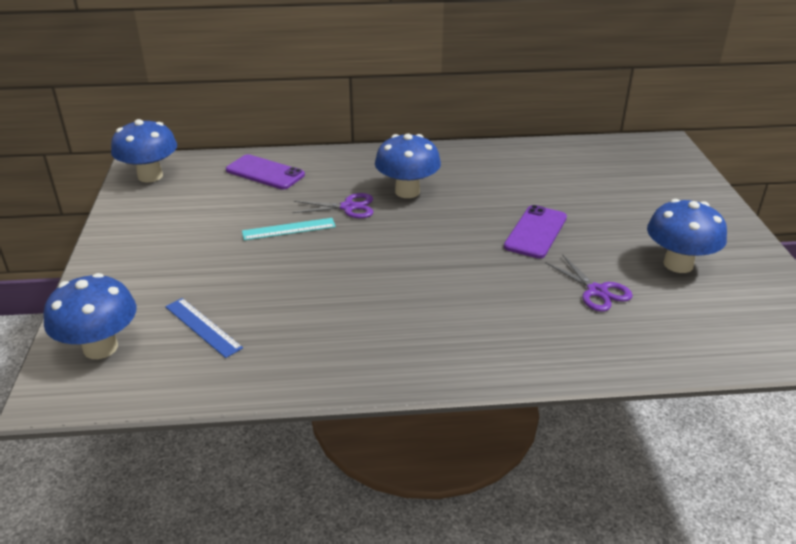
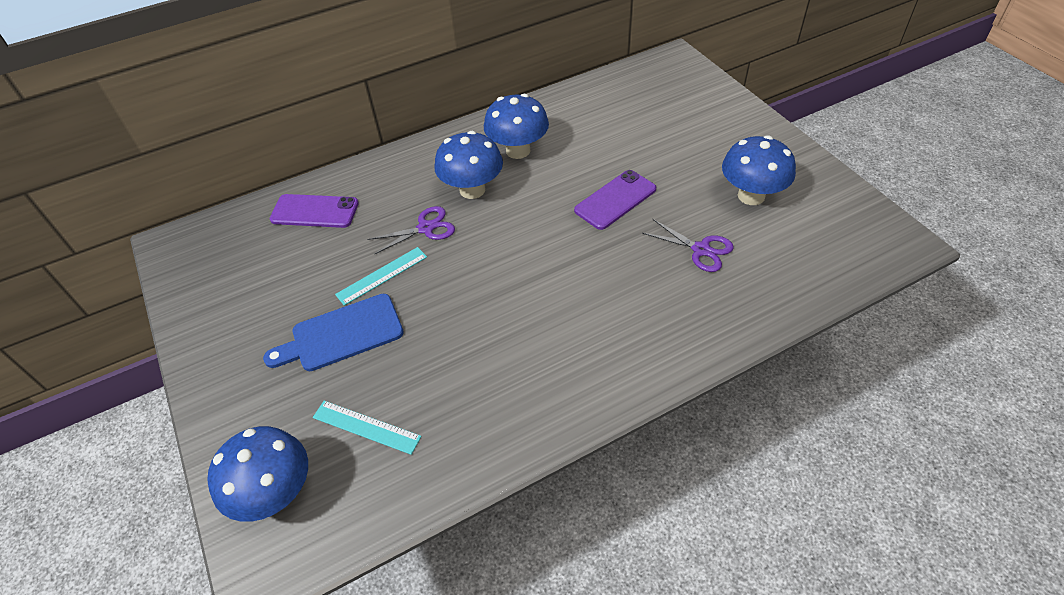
camera: 20 degrees left, 15 degrees up
(150, 176) = (191, 256): blue mushroom -> blue mushroom (518, 150)
(203, 327) = (366, 427): blue ruler -> turquoise ruler
(228, 259) = (341, 334): none -> blue cutting board
(536, 232) = (615, 200): purple phone -> purple phone turned 45 degrees clockwise

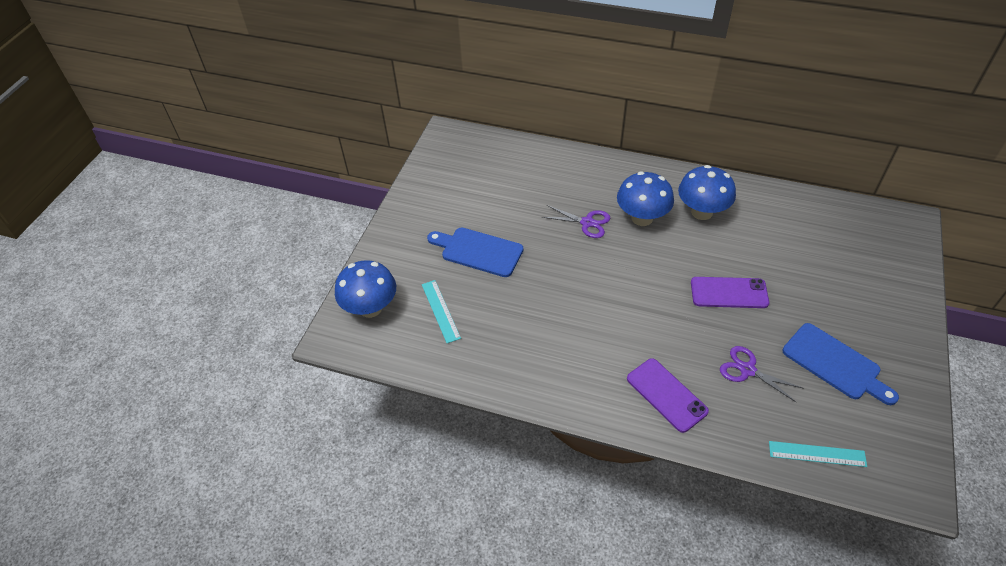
camera: 45 degrees right, 0 degrees up
(315, 211) = (536, 166): purple phone -> purple phone (666, 395)
(382, 275) = (533, 233): turquoise ruler -> turquoise ruler (817, 454)
(701, 250) = (747, 370): purple scissors -> purple scissors turned 135 degrees clockwise
(751, 196) = (835, 364): blue mushroom -> blue cutting board

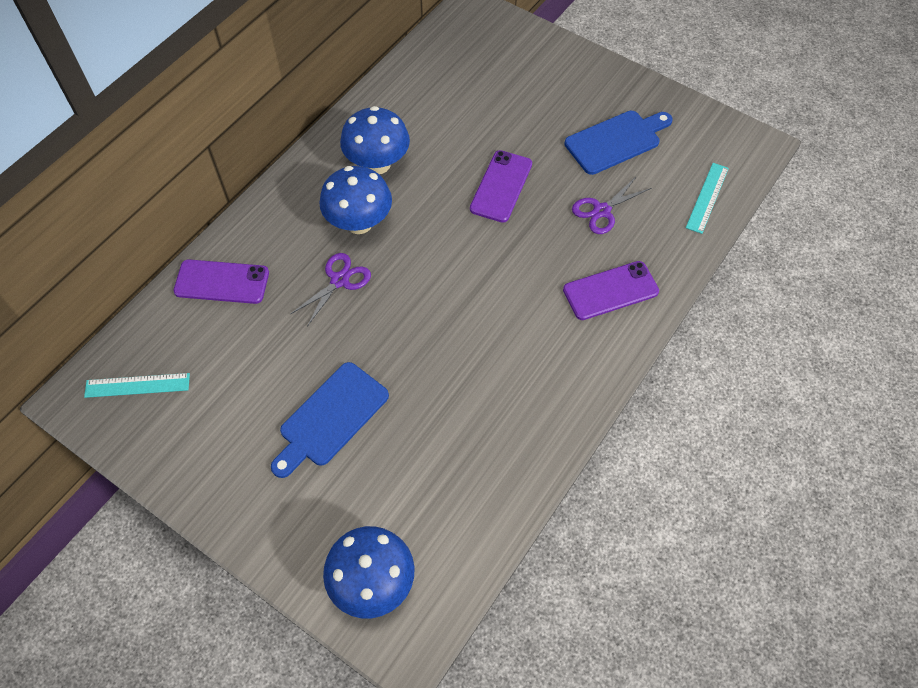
camera: 75 degrees left, 10 degrees up
(440, 311) = (413, 490): turquoise ruler -> turquoise ruler (137, 385)
(555, 166) = (222, 282): none -> purple phone

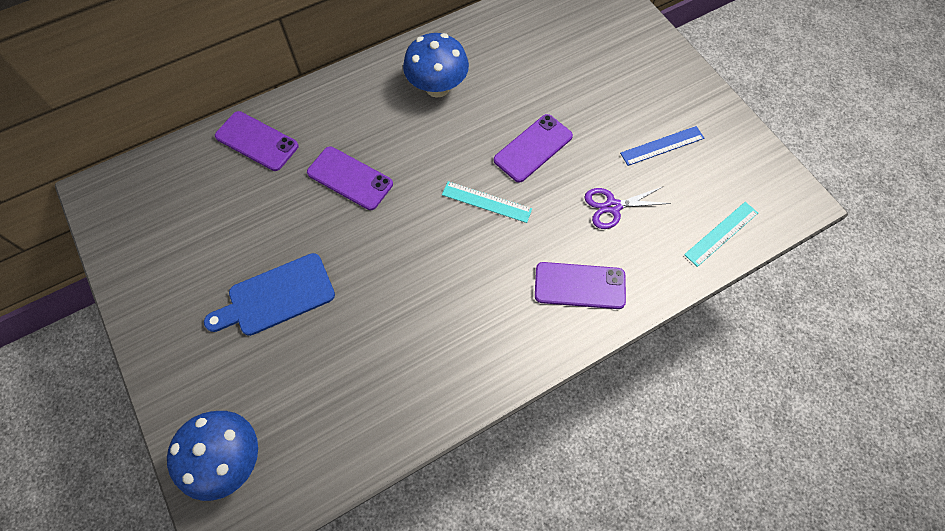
camera: 25 degrees right, 5 degrees up
(137, 385) = (146, 202): turquoise ruler -> turquoise ruler (486, 202)
(340, 280) = (350, 178): purple scissors -> purple phone
(359, 223) = (393, 134): blue mushroom -> none
(616, 141) = (662, 146): blue cutting board -> blue ruler

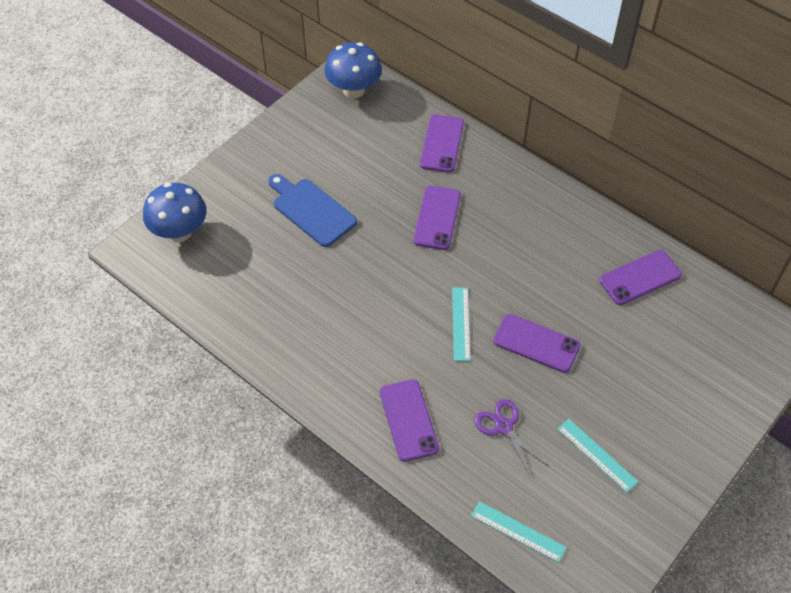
camera: 70 degrees right, 10 degrees down
(437, 87) = (564, 248): blue mushroom -> blue mushroom (354, 90)
(495, 45) = (640, 277): none -> purple phone
(662, 146) = (597, 455): blue ruler -> turquoise ruler

